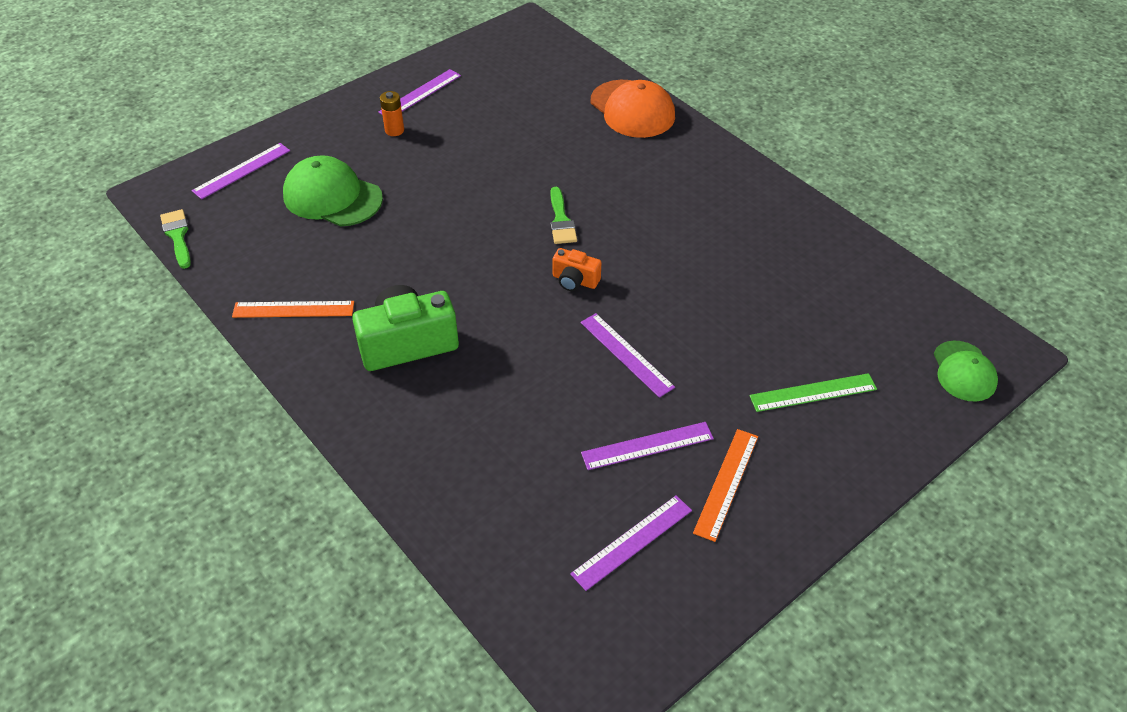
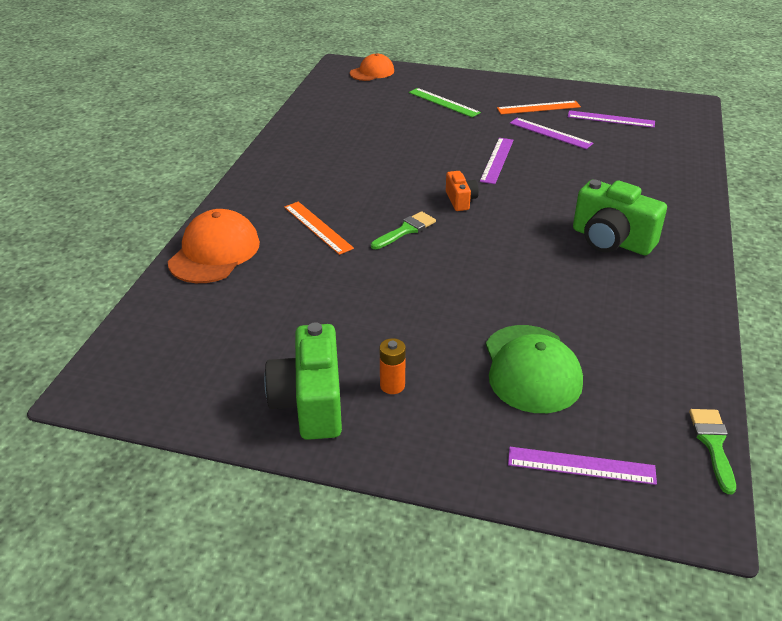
camera: 125 degrees left, 10 degrees down
(177, 236) = (713, 444): green brush -> green brush turned 150 degrees clockwise
(293, 309) = (666, 310): orange ruler -> orange ruler (317, 227)
(420, 94) = (310, 403): purple ruler -> green camera
(964, 371) = (372, 72): green cap -> orange cap

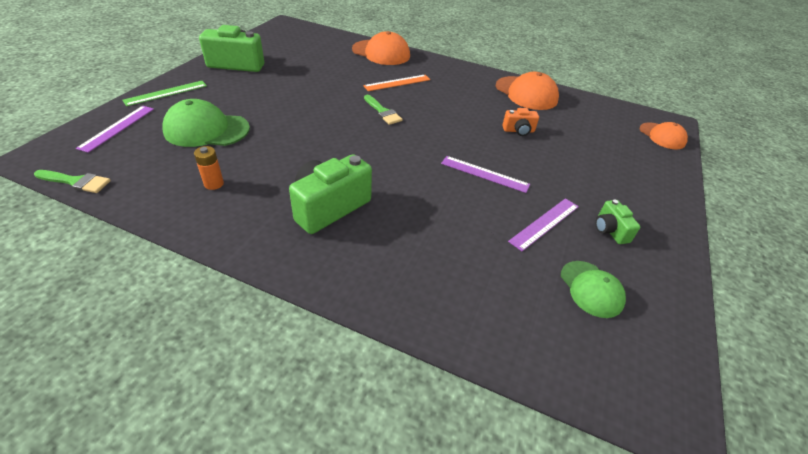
camera: 95 degrees right, 5 degrees up
(309, 136) = (526, 93): none -> orange cap
(392, 385) = (231, 85): orange battery -> orange battery (214, 184)
(444, 102) = (605, 166): green ruler -> green ruler (166, 93)
(460, 200) = (418, 141): orange camera -> orange camera (518, 131)
(538, 107) = (610, 230): orange ruler -> green camera
(610, 119) = (591, 289): purple ruler -> green cap

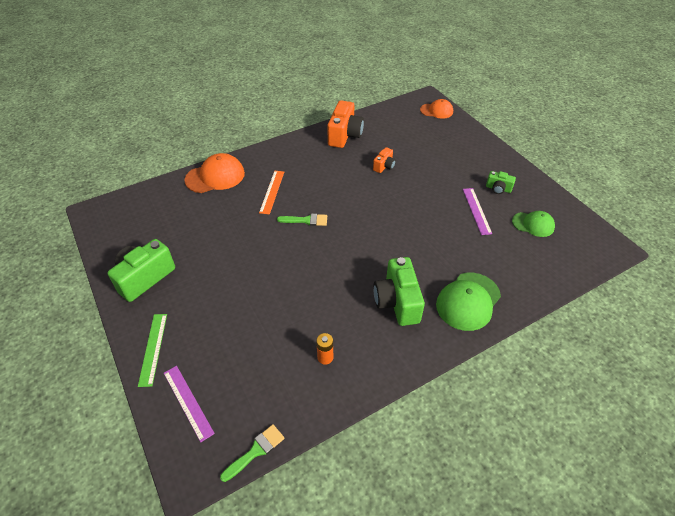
camera: 50 degrees left, 5 degrees up
(206, 130) = (244, 338): green cap -> green cap (468, 301)
(484, 174) = (416, 209): purple ruler -> none
(526, 93) = (344, 135): orange cap -> orange camera

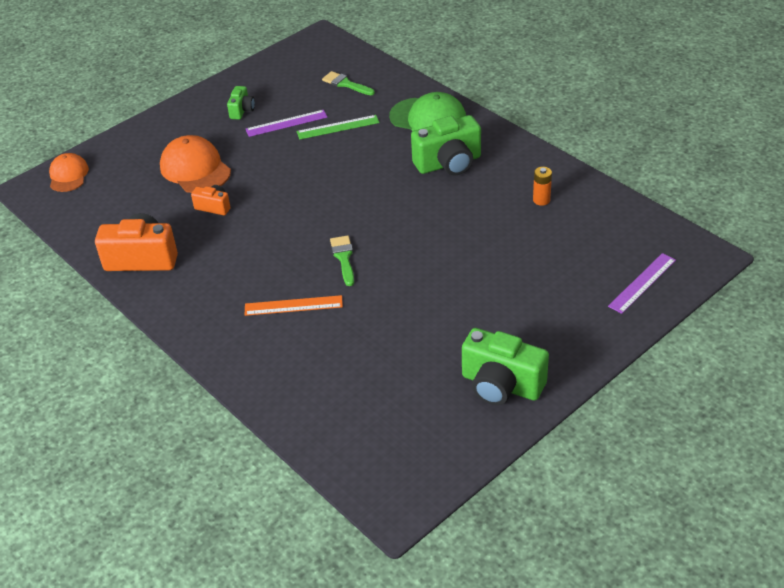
camera: 100 degrees left, 5 degrees down
(153, 348) = (597, 334): green ruler -> green ruler (338, 127)
(215, 176) = (272, 380): orange cap -> orange cap (195, 169)
(256, 451) = (661, 222): green brush -> green brush (345, 84)
(533, 224) = (299, 84): green cap -> none

